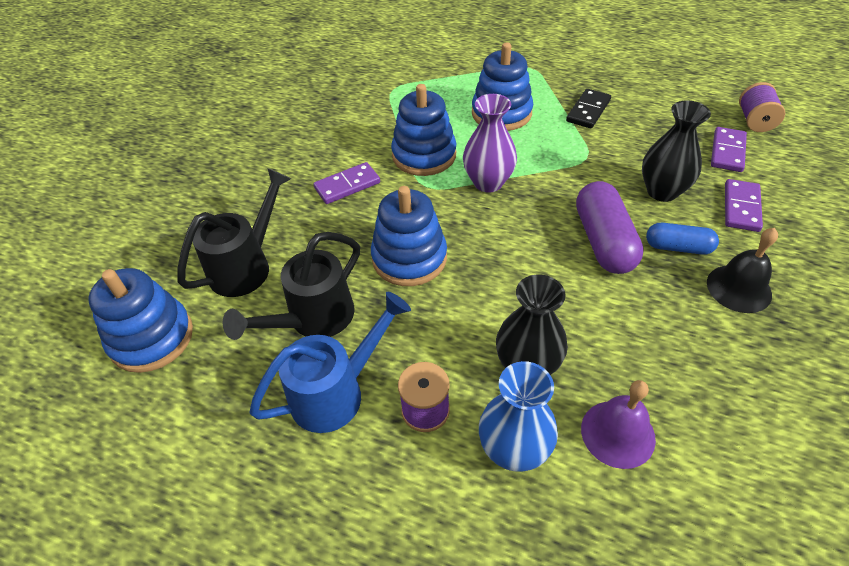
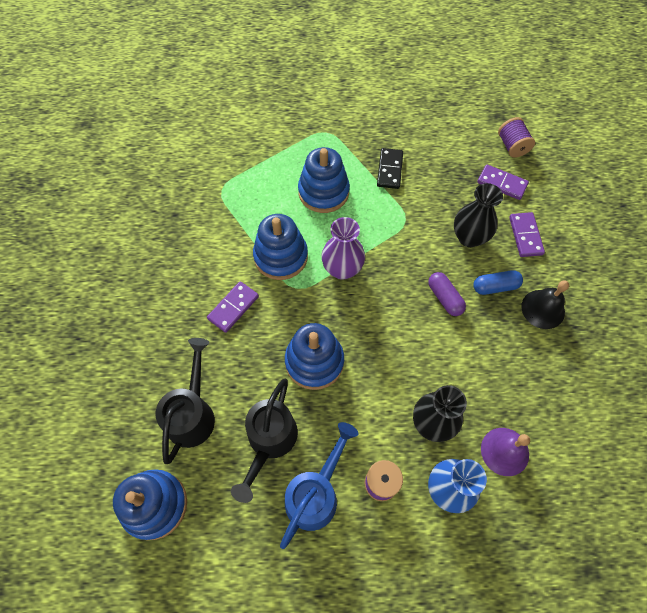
camera: 25 degrees left, 15 degrees up
(603, 241) = (444, 298): purple capsule -> purple capsule, size x0.61
(727, 151) = (502, 183): purple domino -> purple domino turned 60 degrees counterclockwise

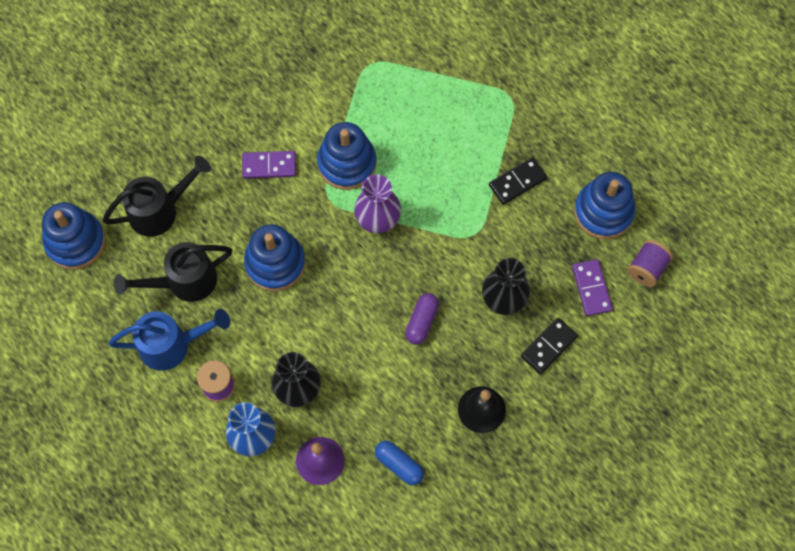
camera: 50 degrees right, 5 degrees up
(323, 192) = (442, 146): blue stacking toy -> blue stacking toy (603, 212)
(495, 286) = (470, 355): blue capsule -> blue capsule (399, 465)
(525, 236) = (549, 347): purple domino -> black domino

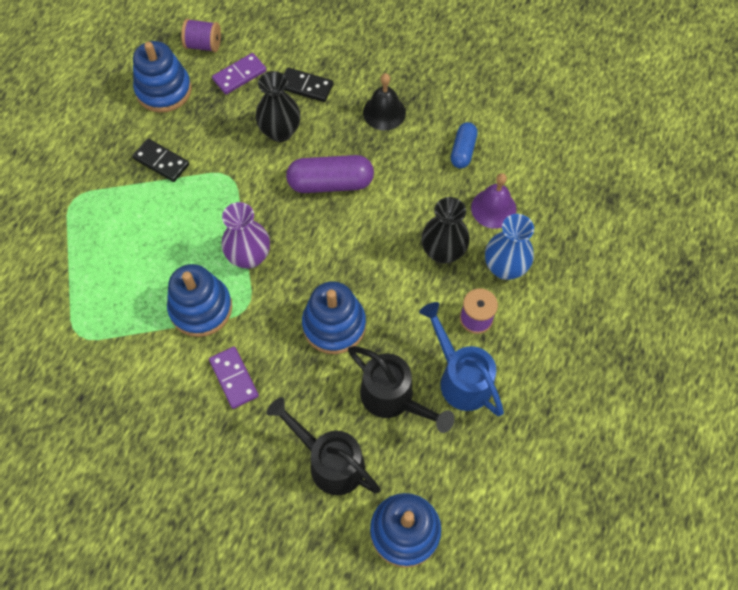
camera: 115 degrees left, 5 degrees down
(421, 321) = (330, 183): purple capsule -> purple capsule, size x1.65

